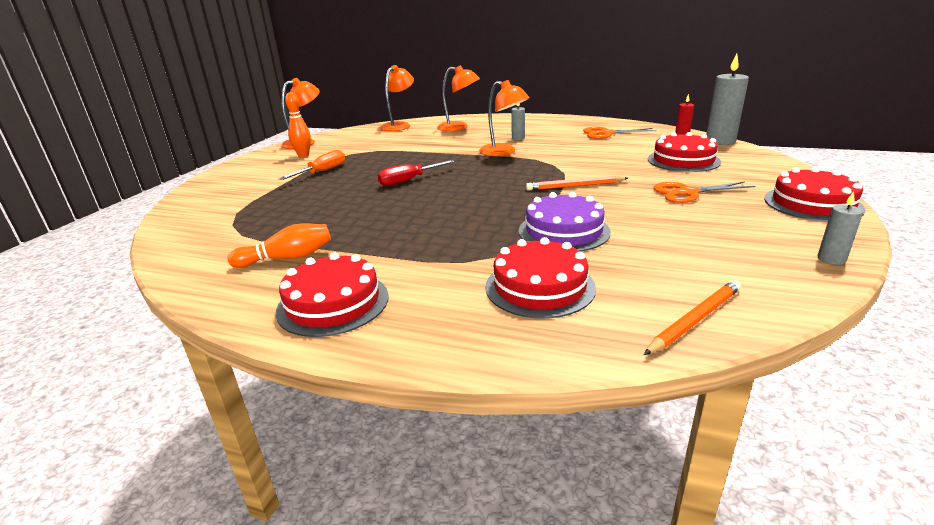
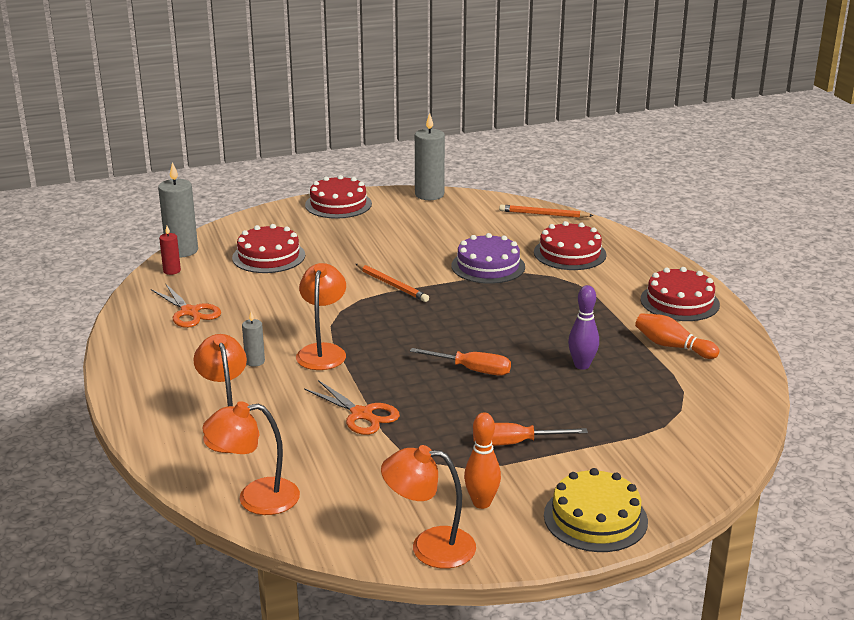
camera: 130 degrees left, 0 degrees up
(237, 171) = (595, 518): none -> yellow cake
(344, 213) = (582, 365): none -> purple bowling pin
(409, 180) = (472, 370): red screwdriver -> orange screwdriver
(688, 193) = (358, 242): orange scissors -> orange scissors (361, 414)
(831, 259) = (429, 195): grey candle -> grey candle, size x1.93

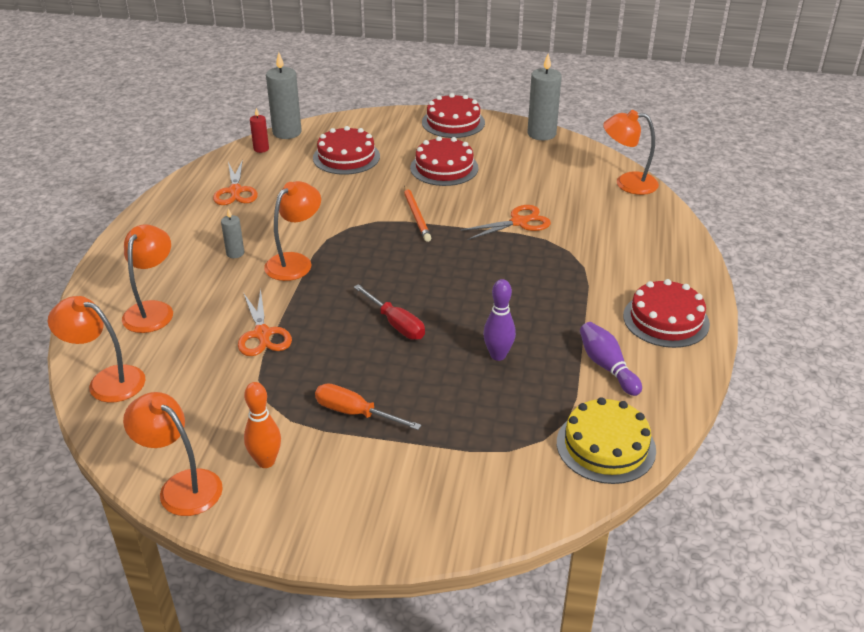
camera: 30 degrees right, 10 degrees up
(472, 370) = (396, 324): orange screwdriver -> red screwdriver
(488, 266) = (519, 222): purple cake -> orange scissors
(543, 214) = (627, 183): orange pencil -> orange lamp
(570, 253) = (610, 232): red cake -> red cake (444, 168)
(595, 518) = (343, 521): yellow cake -> yellow cake (605, 446)
(672, 346) = (607, 366): orange bowling pin -> purple bowling pin

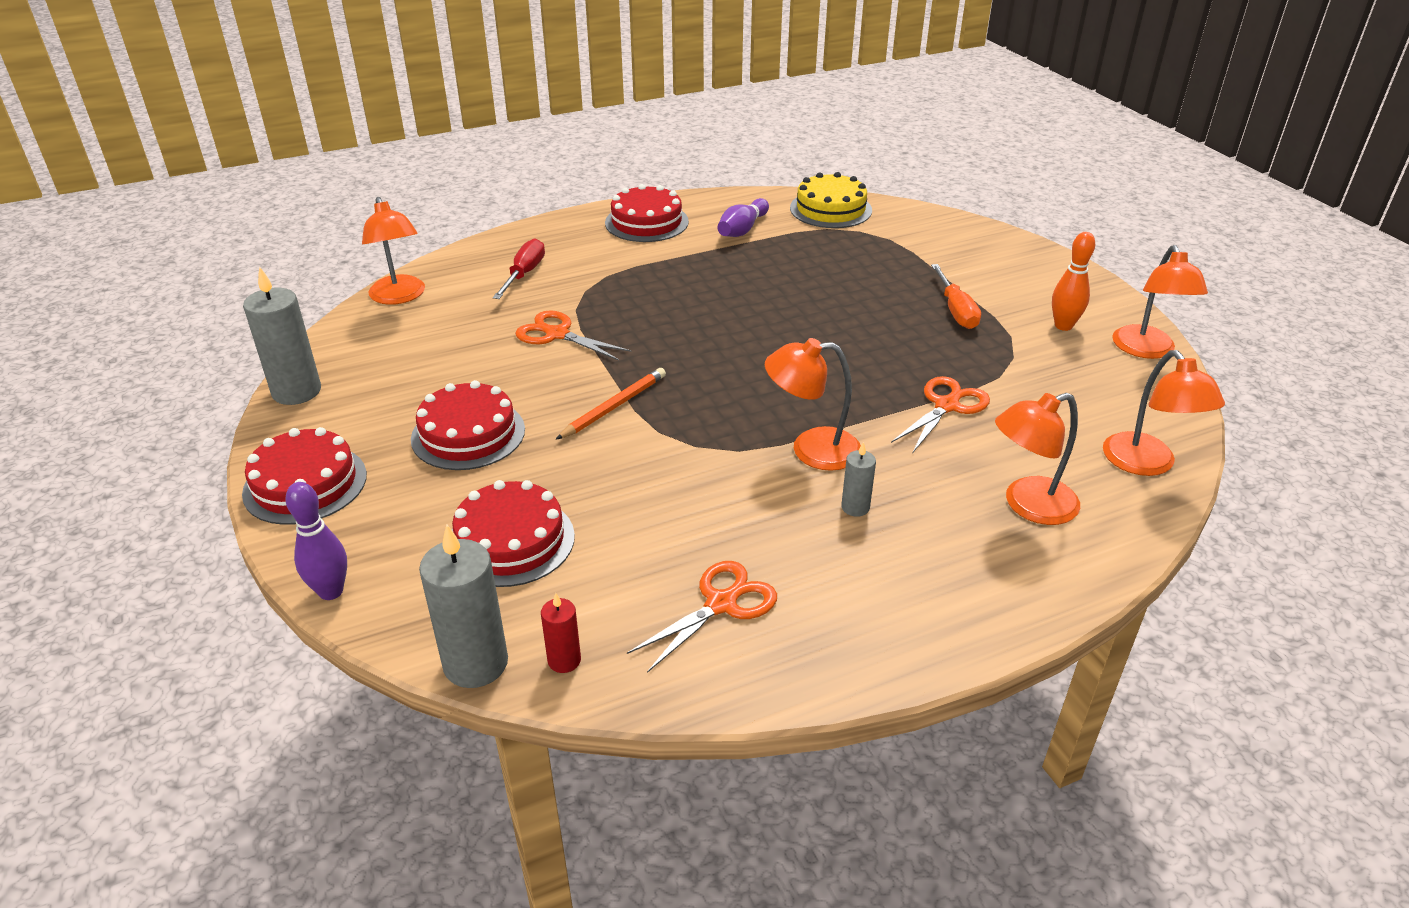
camera: 125 degrees left, 0 degrees up
(396, 324) = (823, 338): red screwdriver -> red screwdriver (524, 274)
(498, 355) = (794, 275): purple bowling pin -> purple bowling pin (331, 591)

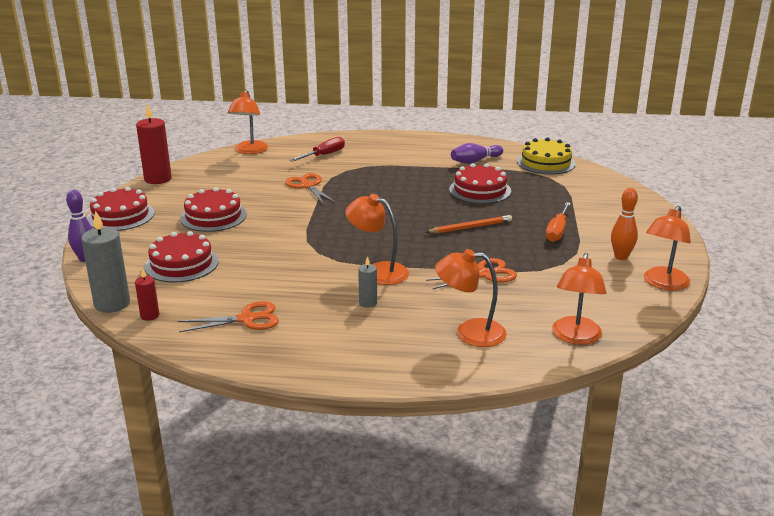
camera: 30 degrees right, 10 degrees down
(296, 391) = (158, 179): grey candle -> red candle
(614, 406) = (297, 224): orange pencil -> orange pencil (470, 227)
(646, 222) = (422, 145): red cake -> red cake (480, 190)

